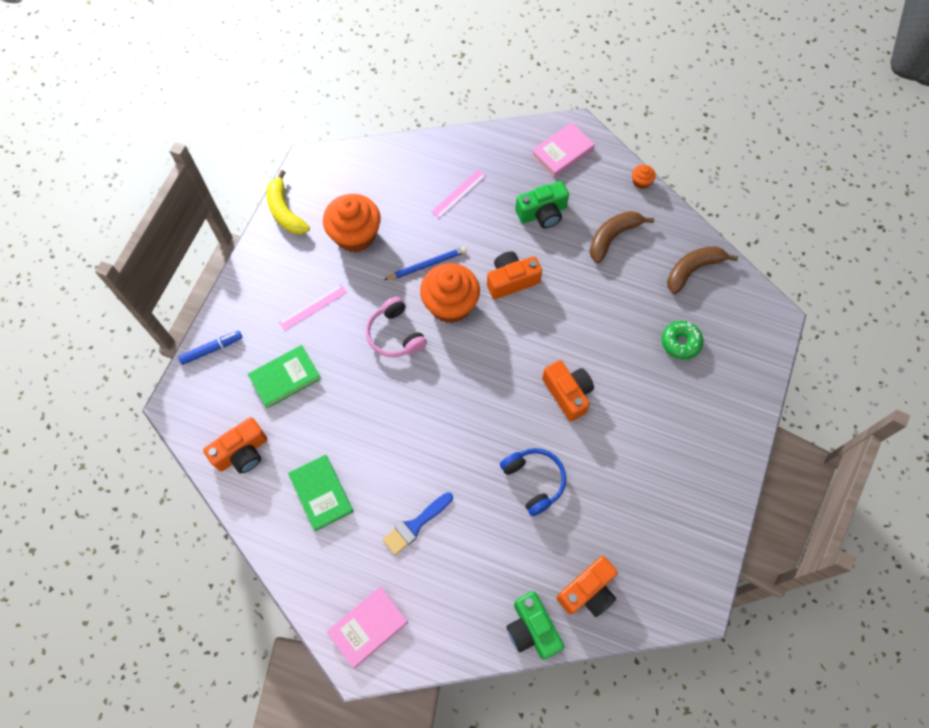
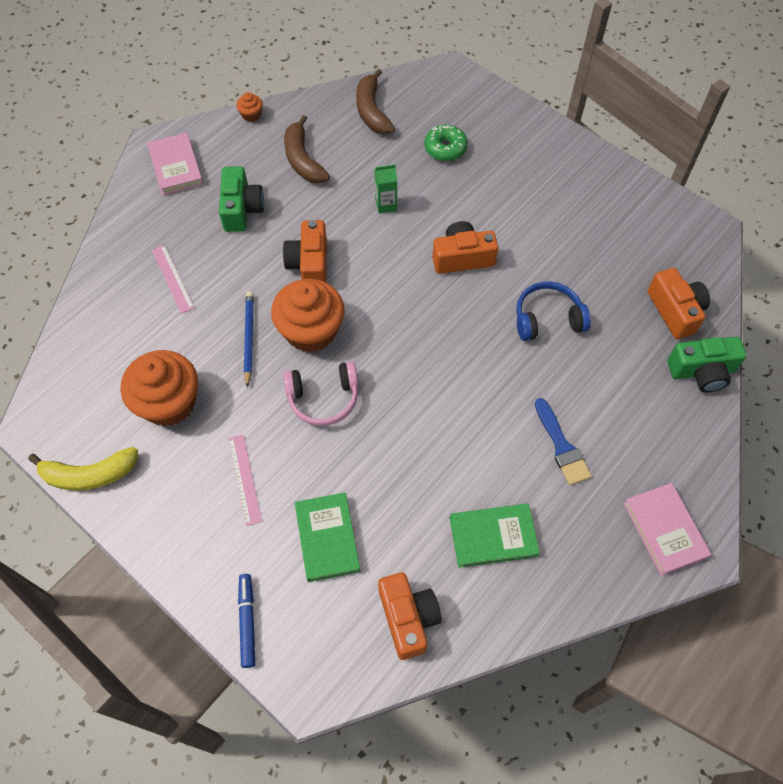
camera: 70 degrees left, 5 degrees down
(595, 316) = (386, 205): none -> green carton

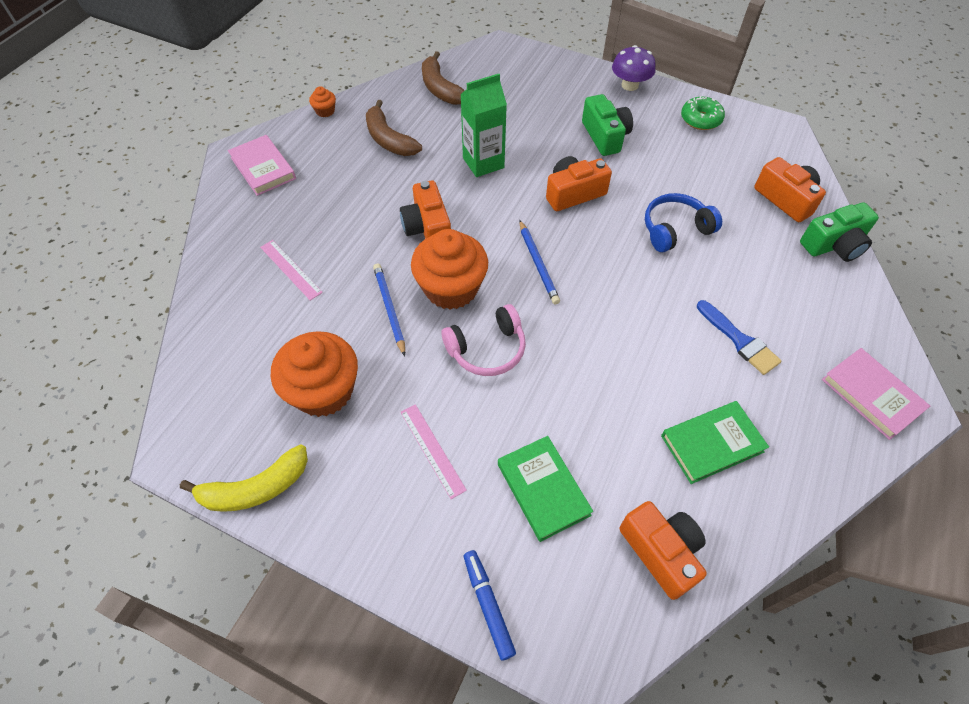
camera: 15 degrees left, 5 degrees down
(241, 209) = (342, 193): green camera -> green camera (605, 136)
(386, 205) = (483, 163): green carton -> green carton, size x1.70
(400, 324) = (538, 264): none -> blue pencil
(445, 148) = (520, 106): green donut -> green donut (700, 119)
(568, 146) = (630, 85): none -> purple mushroom

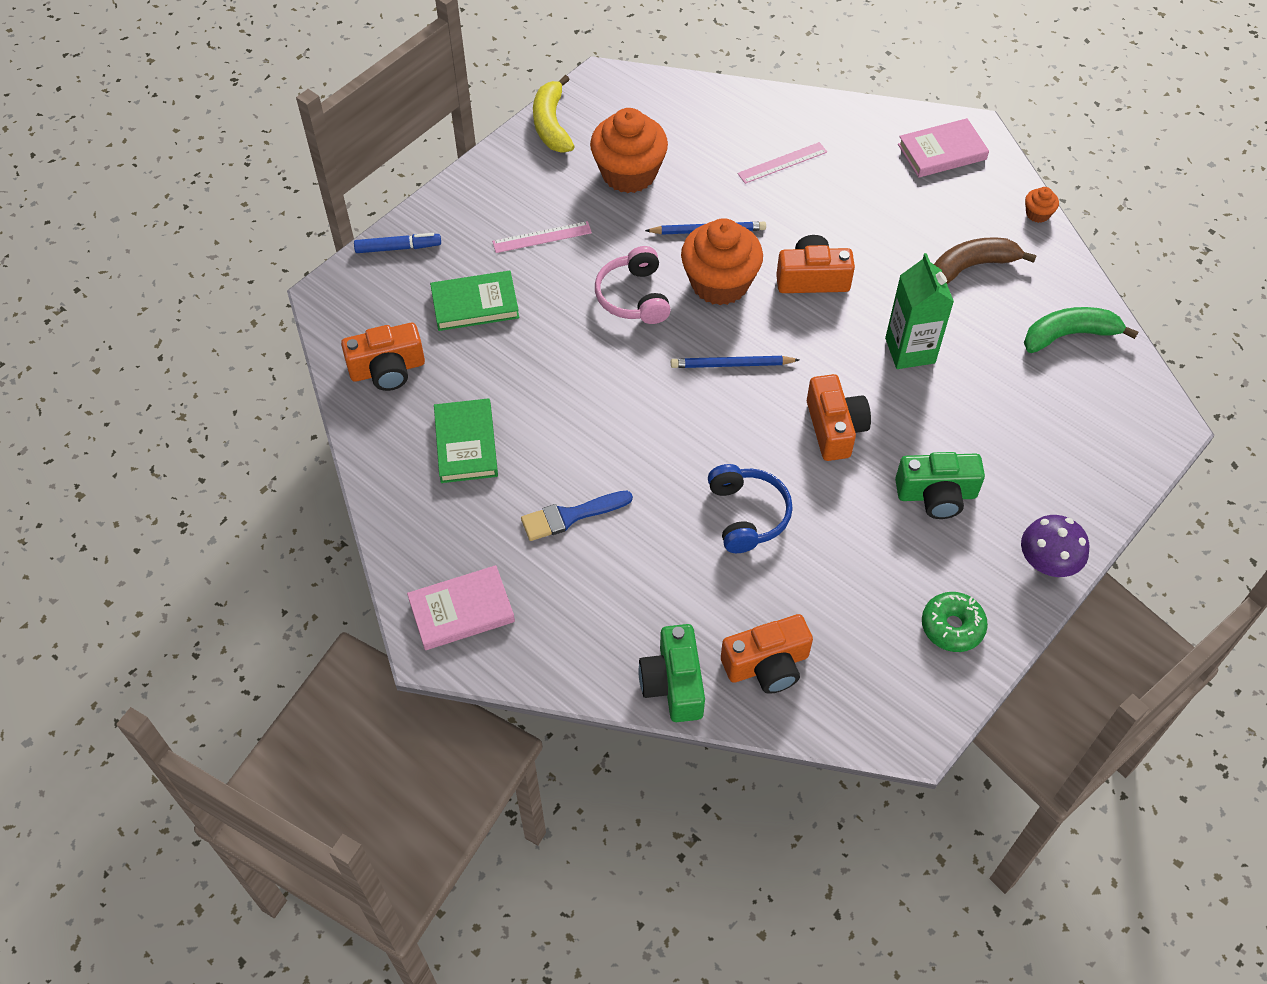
camera: 105 degrees right, 0 degrees up
(440, 89) = (1069, 335): brown banana -> green banana

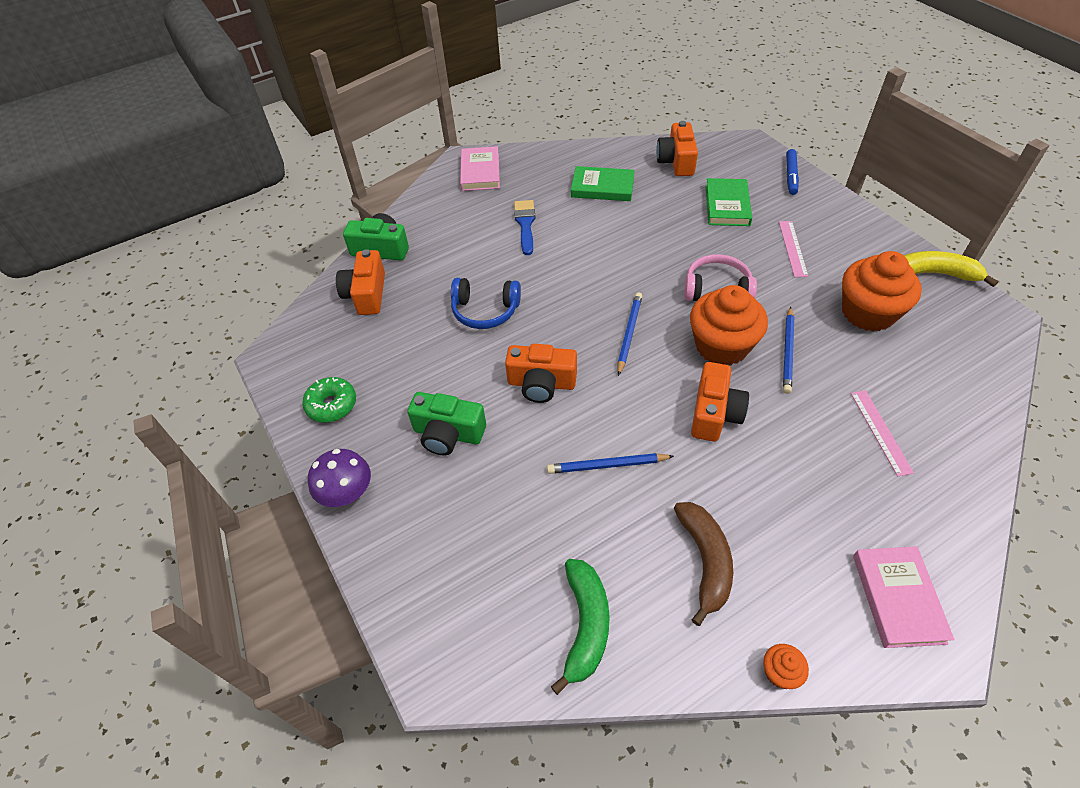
camera: 110 degrees right, 5 degrees down
(910, 350) = (607, 465): green carton -> blue pencil
(936, 495) = (448, 434): green camera -> green camera turned 90 degrees counterclockwise

